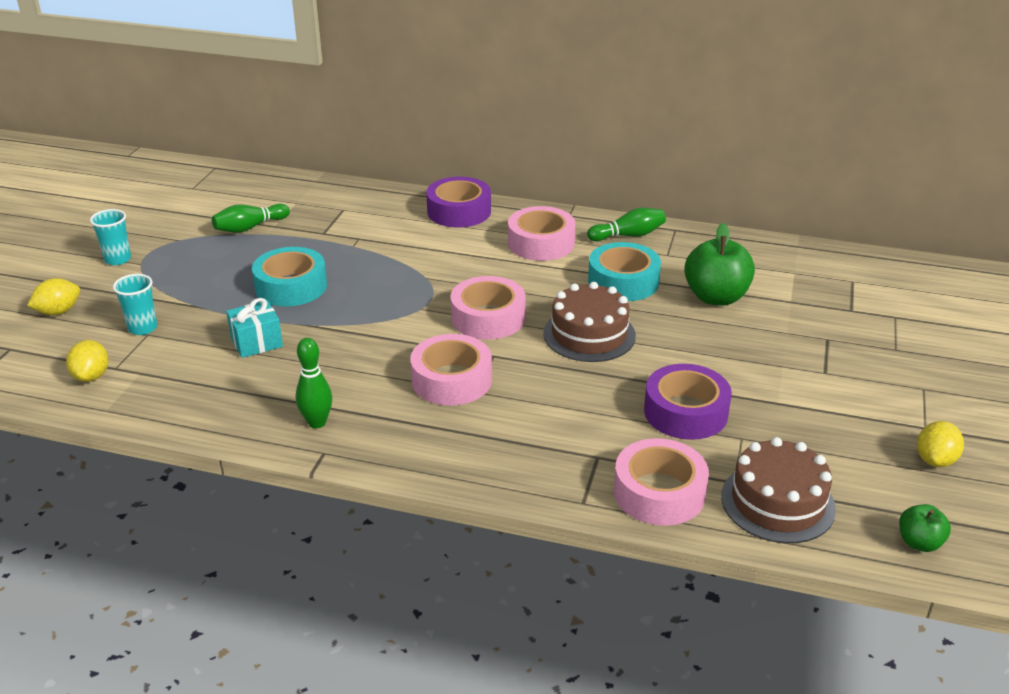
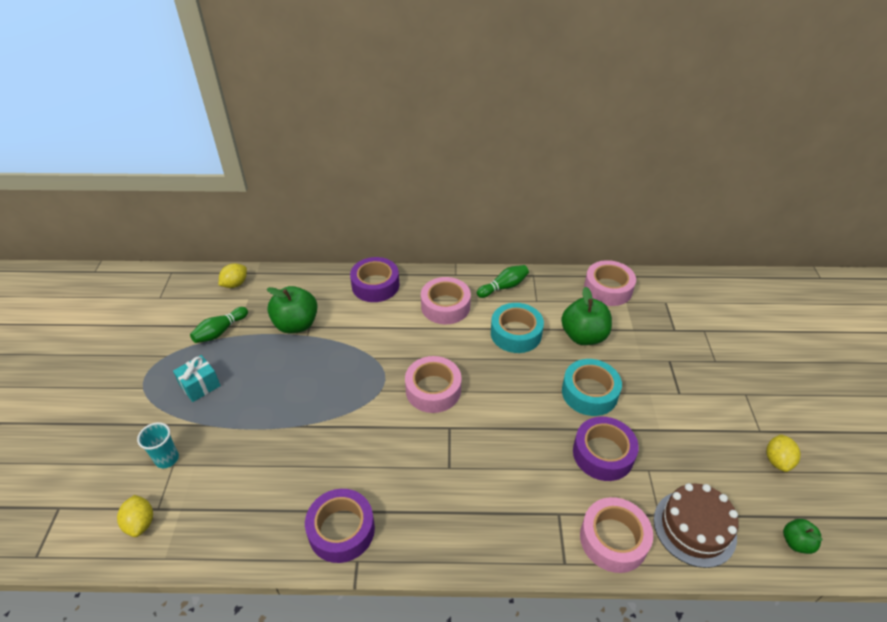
camera: 15 degrees left, 10 degrees up
(58, 311) = (89, 456): yellow lemon -> yellow lemon (235, 284)
(118, 259) = (122, 387): turquoise cup -> none
(257, 342) = (265, 454): turquoise gift -> turquoise gift (200, 386)
(291, 286) = (273, 388): turquoise tape -> turquoise tape (589, 392)
(317, 422) = (341, 530): green bowling pin -> purple tape
(343, 234) = (296, 324): none -> green apple
(451, 380) = (428, 460): pink tape -> pink tape (608, 289)
(589, 334) = (510, 391): brown cake -> none

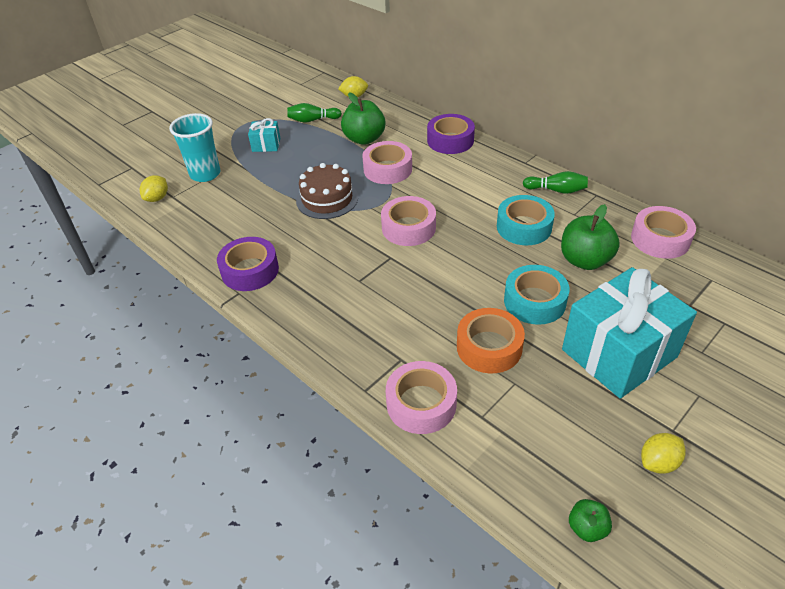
camera: 45 degrees right, 0 degrees up
(167, 459) = (205, 174): turquoise cup -> turquoise cup, size x1.67
(445, 306) = (488, 180): pink tape -> pink tape (387, 169)
(603, 454) = (489, 347): purple tape -> orange tape
(678, 396) = (619, 353): none -> turquoise gift
(694, 528) = (501, 446): brown cake -> brown cake (327, 199)

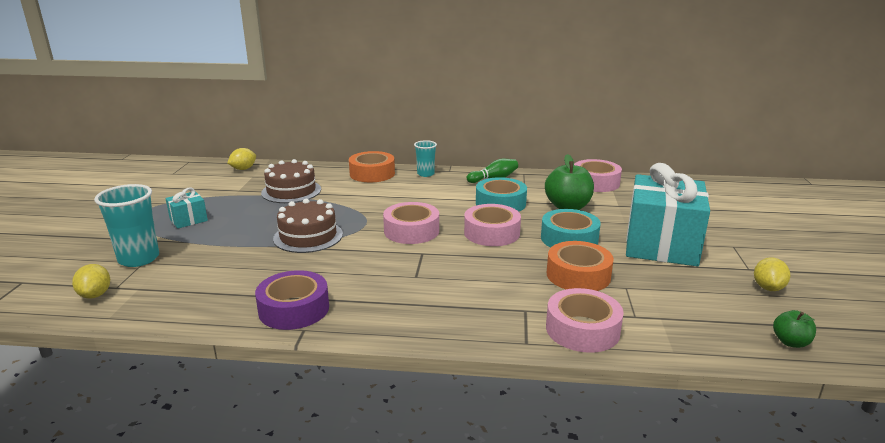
camera: 40 degrees left, 20 degrees down
(312, 120) = (219, 192): green bowling pin -> none
(364, 139) = (291, 191): green apple -> brown cake
(387, 169) = (341, 203): pink tape -> pink tape (491, 233)
(450, 140) = (372, 173): purple tape -> orange tape
(497, 159) = (425, 174): none -> turquoise cup

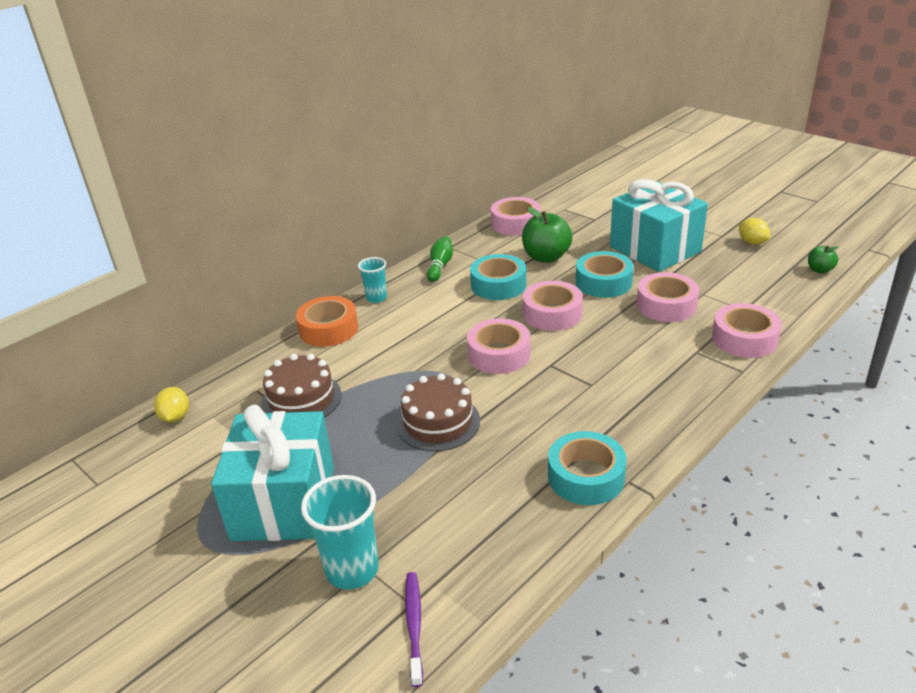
camera: 50 degrees left, 10 degrees up
(95, 295) = (414, 626): yellow lemon -> purple toothbrush
(188, 220) = (284, 503): turquoise gift -> turquoise gift, size x2.30
(294, 309) = (586, 477): purple tape -> turquoise tape
(578, 275) = (666, 305): orange tape -> pink tape

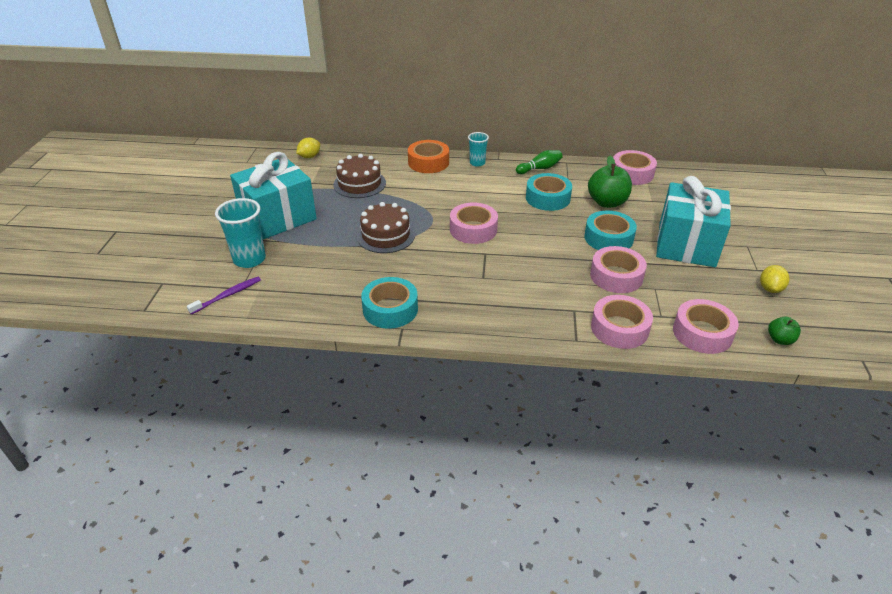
camera: 50 degrees right, 5 degrees up
(552, 314) = (542, 232): pink tape -> pink tape (702, 333)

